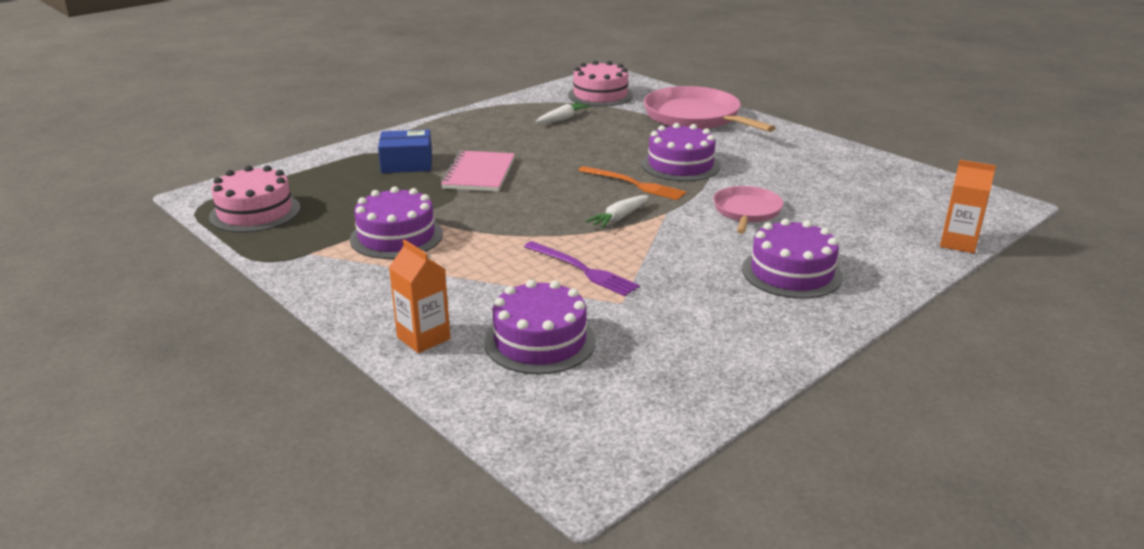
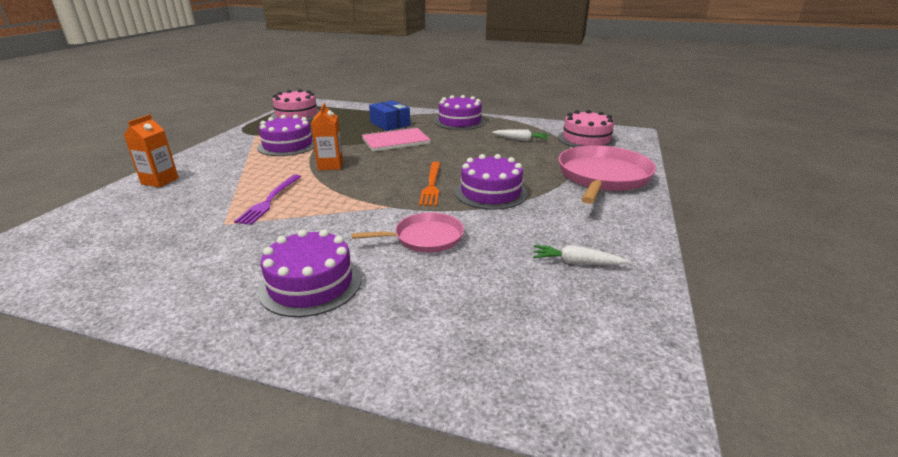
camera: 60 degrees right, 0 degrees up
(540, 341) = (159, 211): purple cake -> purple cake (459, 121)
(619, 218) = (365, 193): white carrot -> white carrot (576, 263)
(958, 243) = (465, 390): orange carton -> orange carton (330, 165)

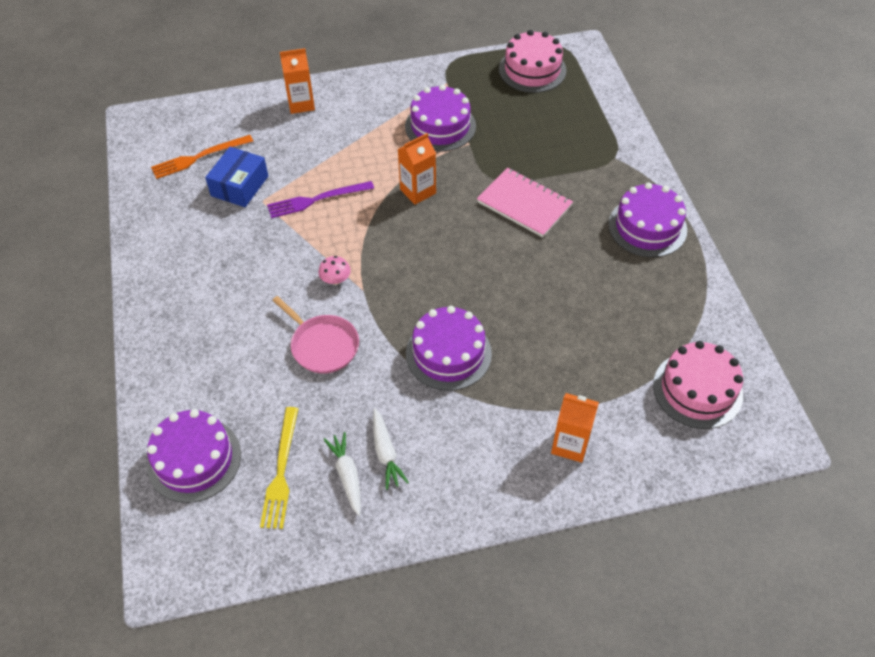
camera: 60 degrees right, 25 degrees up
(310, 284) = (214, 311): purple cake -> purple cake (194, 459)
(364, 214) = (335, 279): none -> pink mushroom
(390, 124) = (576, 167): blue box -> blue box (239, 186)
(431, 185) = (431, 296): orange fork -> orange fork (199, 157)
(521, 140) = (633, 318): white carrot -> white carrot (386, 453)
(548, 297) = (281, 471): none -> yellow fork
(602, 177) = (570, 444): pink pan -> orange carton

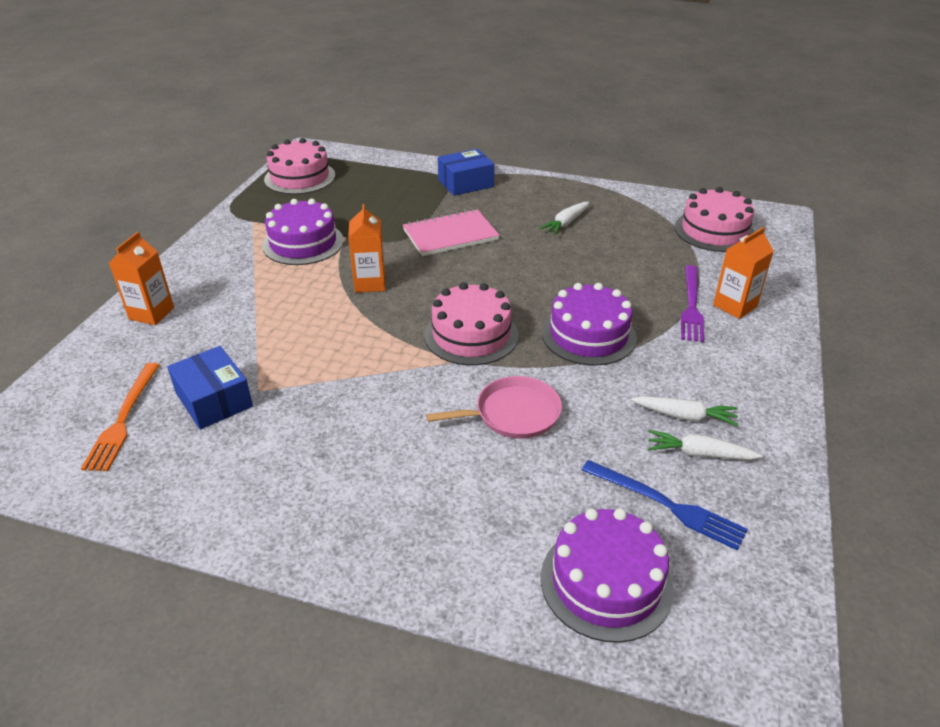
camera: 60 degrees left, 15 degrees down
(281, 471) = (667, 505): yellow fork -> blue fork
(317, 200) = (305, 349): purple fork -> purple fork (691, 306)
(335, 279) = (431, 374): pink mushroom -> none
(396, 281) = (471, 335): none -> pink cake
(610, 271) = (566, 223): none -> white carrot
(619, 173) = (465, 183): none -> blue box
(647, 227) = (535, 193): purple cake -> none

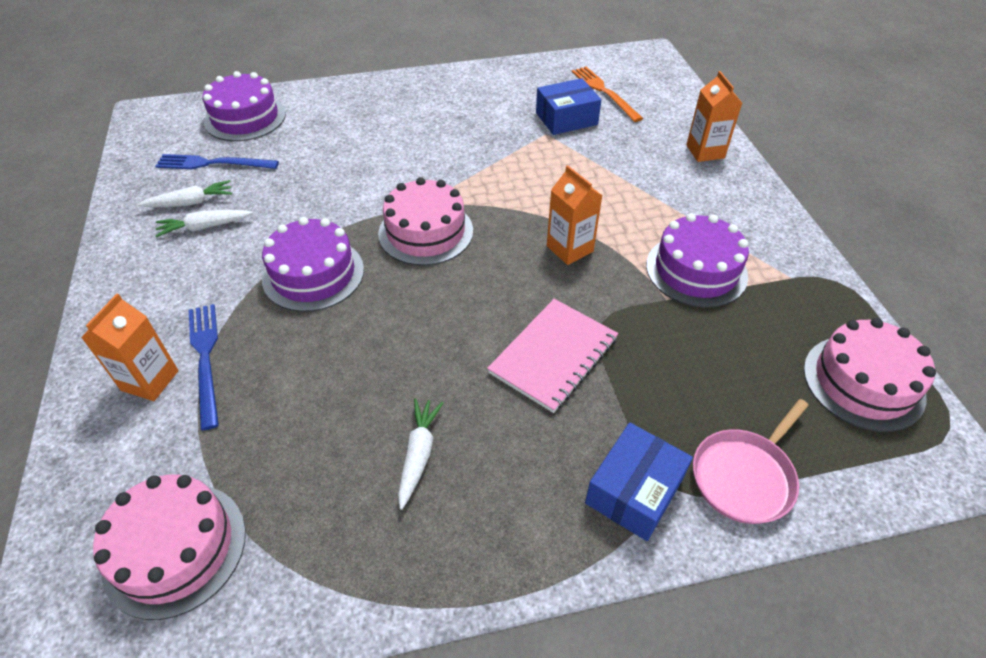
camera: 150 degrees right, 10 degrees up
(214, 400) = (566, 118): blue box -> blue box turned 45 degrees counterclockwise
(513, 413) = (347, 182): pink pan -> pink pan (745, 476)
(691, 306) = (205, 359): purple fork -> blue fork

